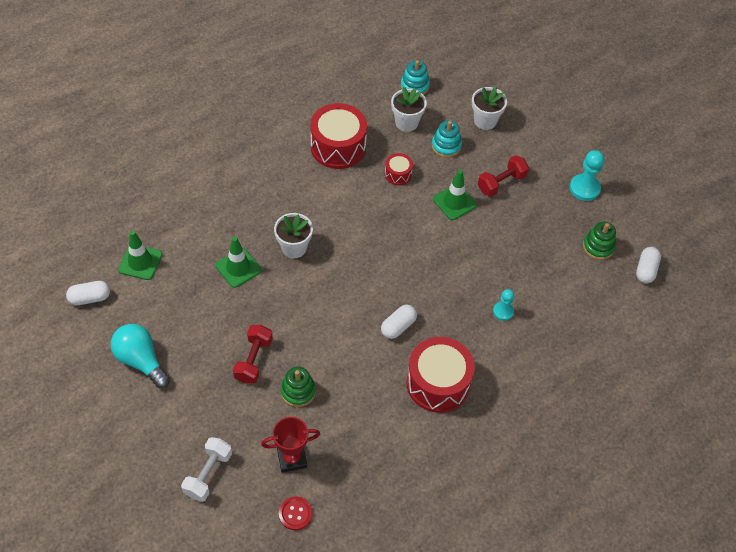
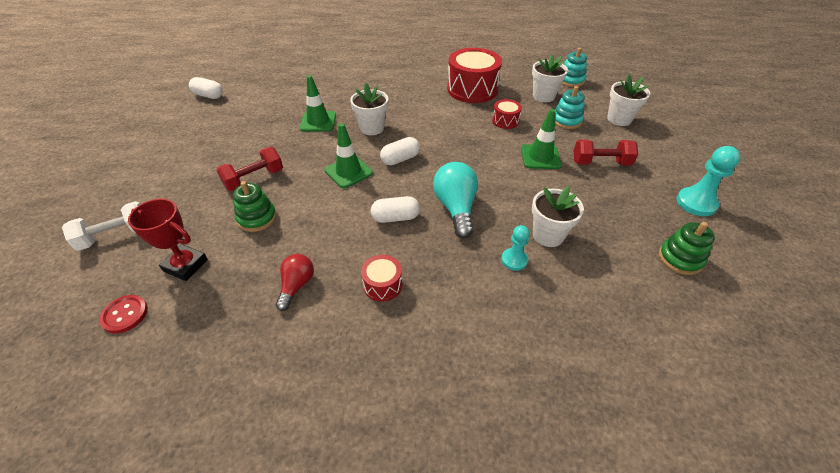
camera: 40 degrees right, 10 degrees down
(140, 262) = (262, 92): green traffic cone -> green traffic cone (348, 172)
(141, 360) = (186, 140): turquoise light bulb -> turquoise light bulb (456, 208)
(384, 420) = (296, 286): none -> red light bulb
(438, 383) = (382, 285): red drum -> red drum, size x0.49
(510, 277) = (548, 235): none -> white flower pot
(646, 270) = (736, 312): white capsule -> white capsule (400, 159)

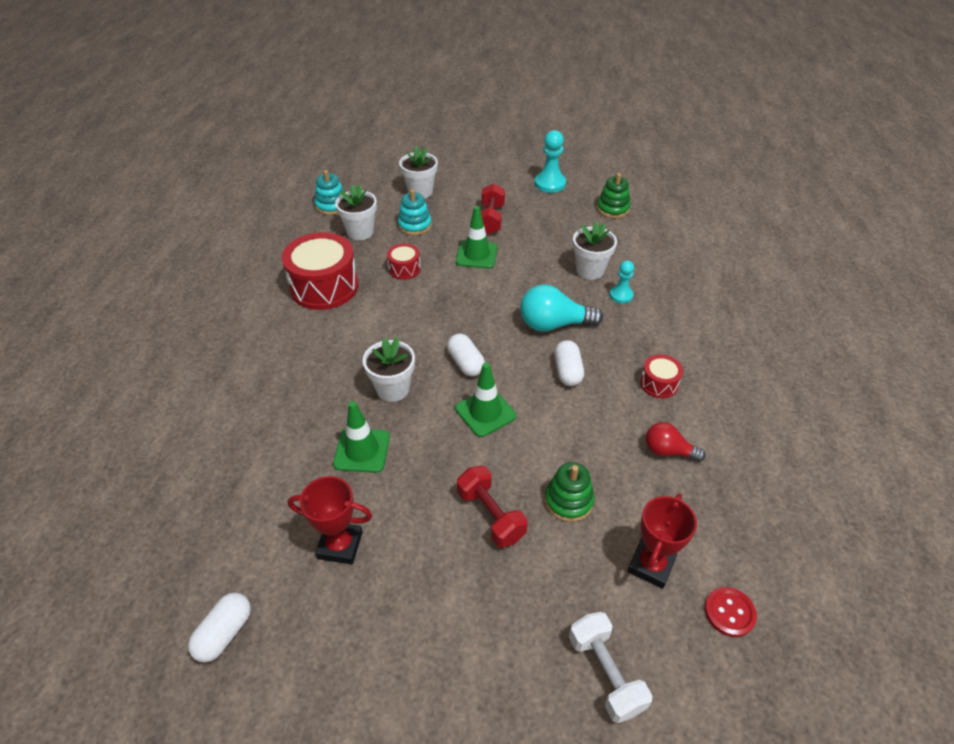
camera: 85 degrees left, 0 degrees up
(249, 122) = (340, 545): none -> red trophy

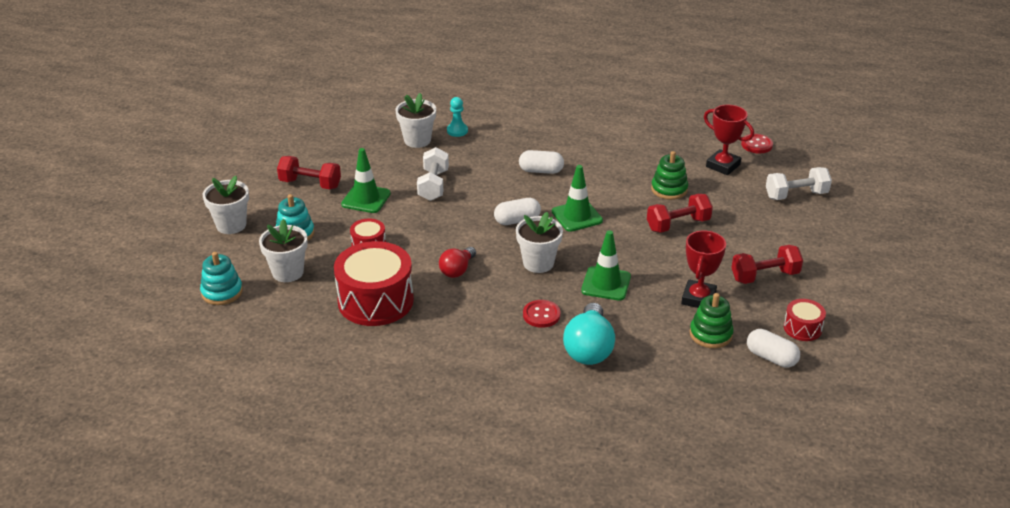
camera: 80 degrees left, 10 degrees down
(306, 401) = (541, 315): none -> red button
(392, 625) = (765, 276): none -> red dumbbell
(512, 293) = (433, 185): none -> white dumbbell
(550, 183) = (266, 141): turquoise pawn -> none
(553, 324) = (483, 169): turquoise light bulb -> turquoise light bulb (589, 348)
(612, 209) = (330, 113): green stacking toy -> green stacking toy (710, 334)
(659, 384) = (565, 132): red drum -> red drum (802, 328)
(668, 451) = (631, 141): red light bulb -> red light bulb (457, 270)

